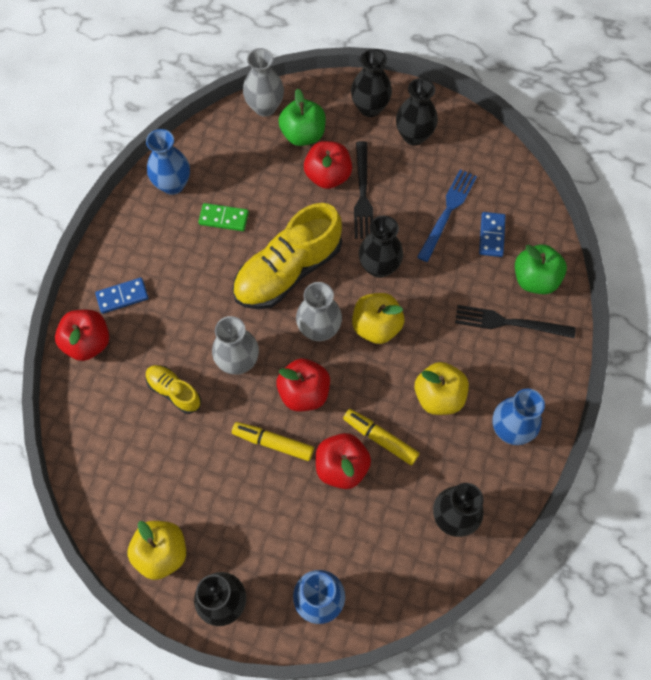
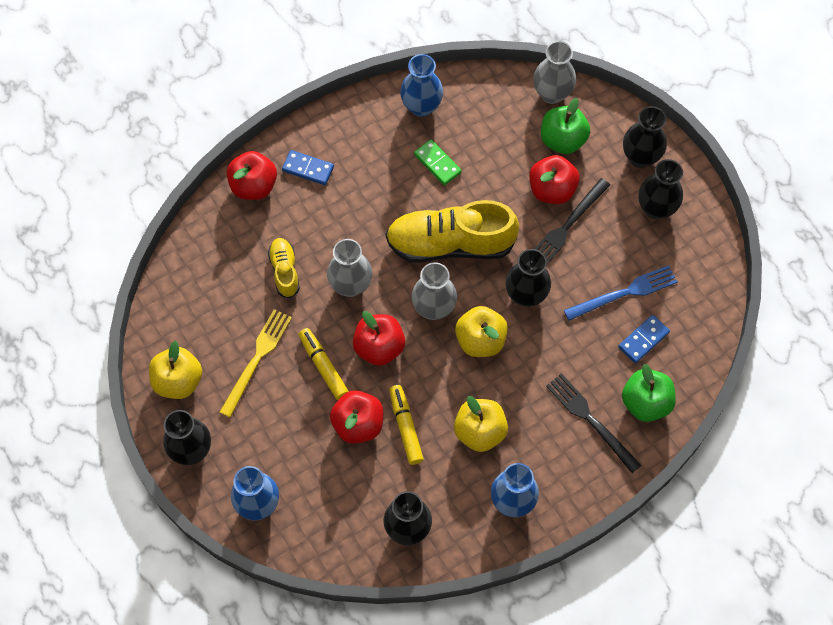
camera: 40 degrees right, 0 degrees up
(213, 481) = (257, 359): none -> yellow fork

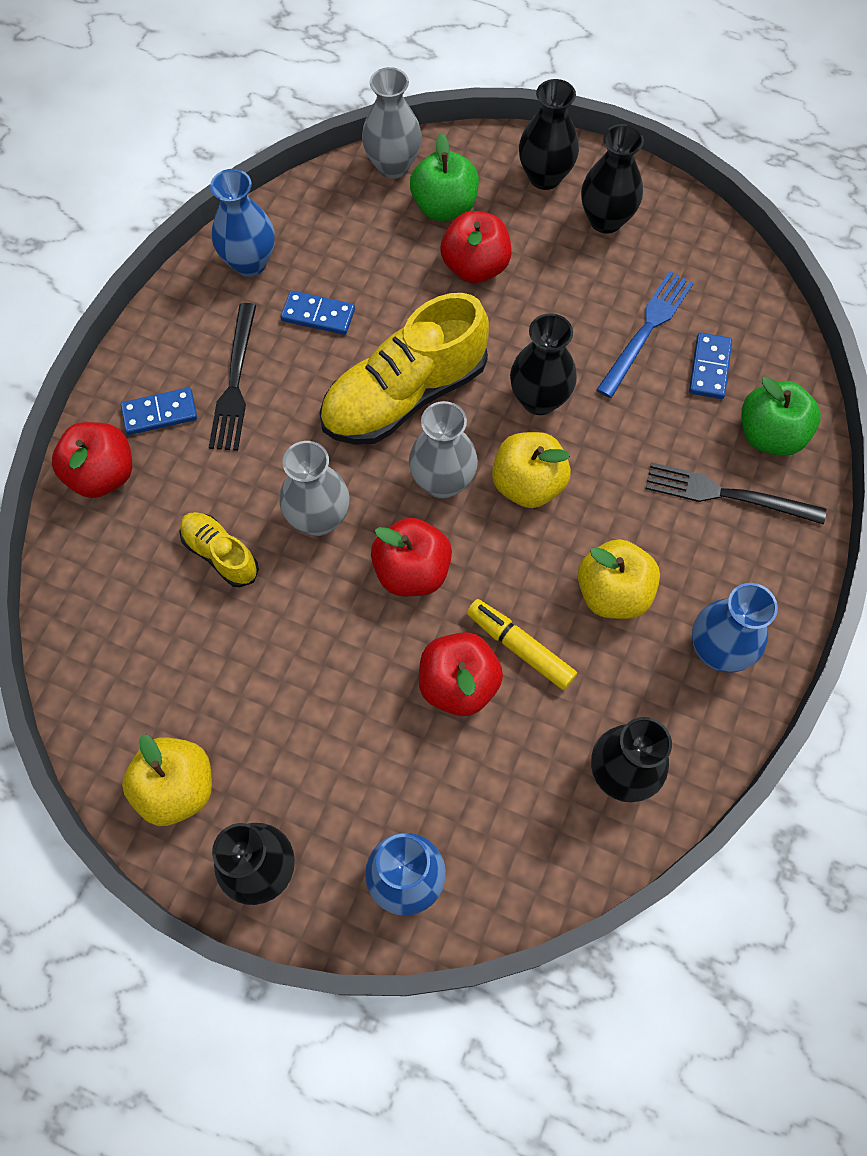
camera: 35 degrees left, 0 degrees up
(257, 359) = (265, 688): yellow fork -> none
(323, 366) = (359, 641): yellow marker -> none
(437, 163) = (318, 315): green domino -> blue domino
(567, 226) = (524, 295): black fork -> black fork (235, 382)

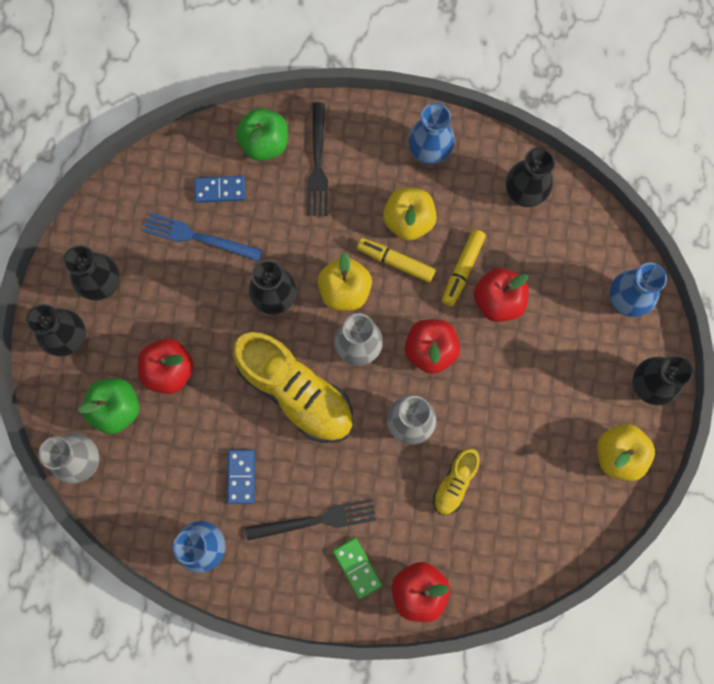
camera: 105 degrees left, 10 degrees up
(160, 413) = (357, 568): blue domino -> green domino
(554, 560) = (396, 262): none -> yellow marker

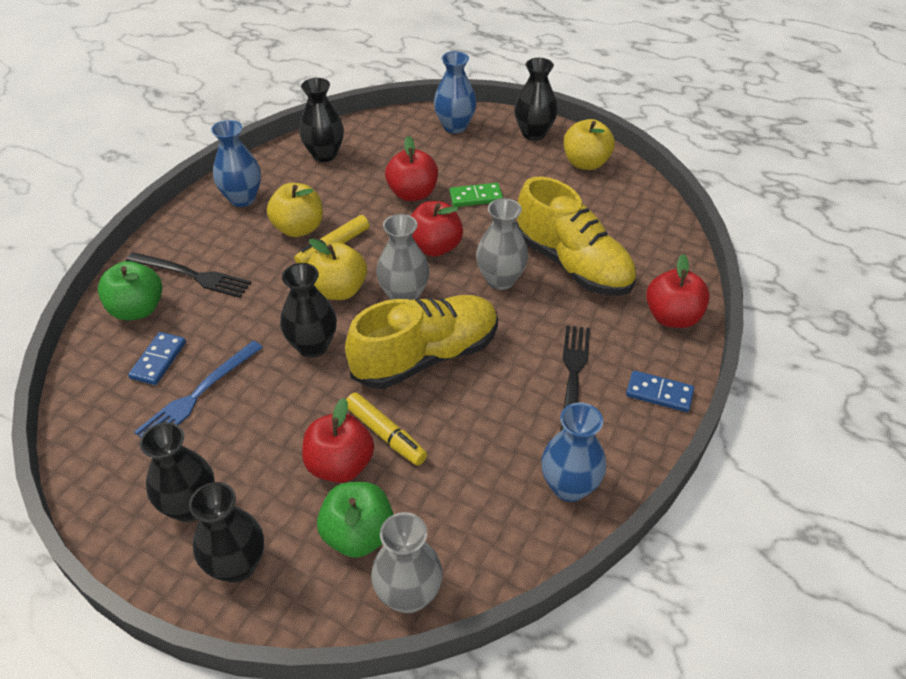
camera: 70 degrees left, 30 degrees down
(241, 476) = (499, 429): blue domino -> blue domino (659, 393)
(357, 568) = (635, 357): green domino -> green domino (476, 197)
(455, 483) = (572, 264): yellow shoe -> yellow shoe, size x2.01
(462, 269) = (369, 207): yellow marker -> yellow marker (385, 434)

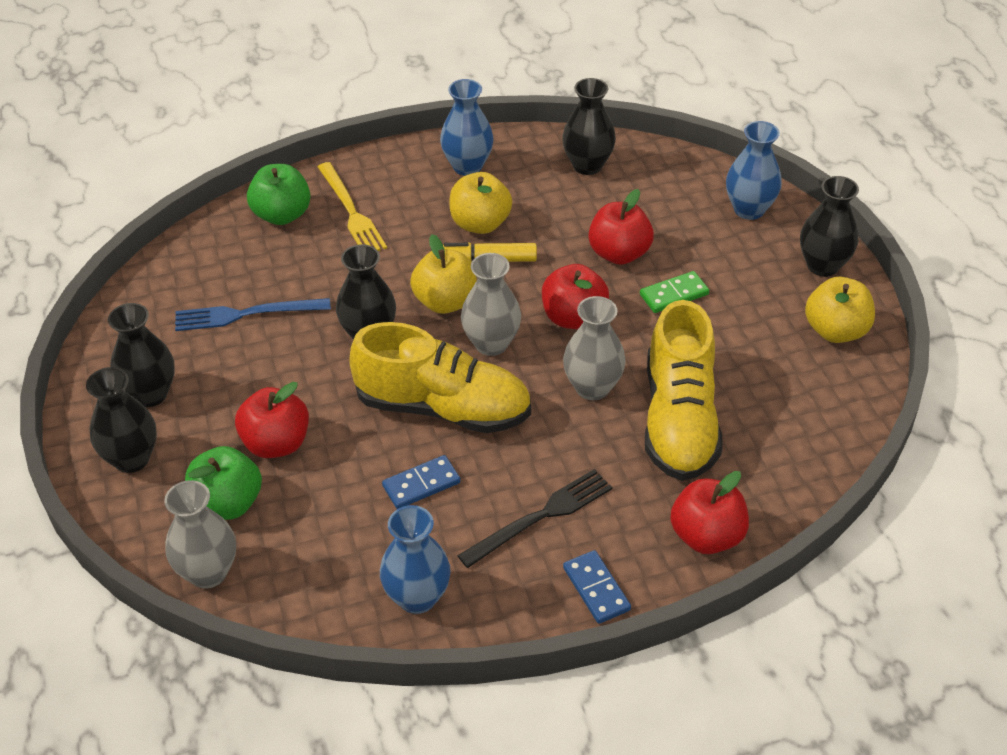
camera: 45 degrees right, 0 degrees up
(158, 360) = (251, 267): blue domino -> blue domino (421, 484)
(192, 275) = (351, 211): black fork -> yellow fork
(385, 434) = (335, 446): yellow marker -> none
(476, 197) = (674, 295): green domino -> green domino turned 60 degrees counterclockwise

